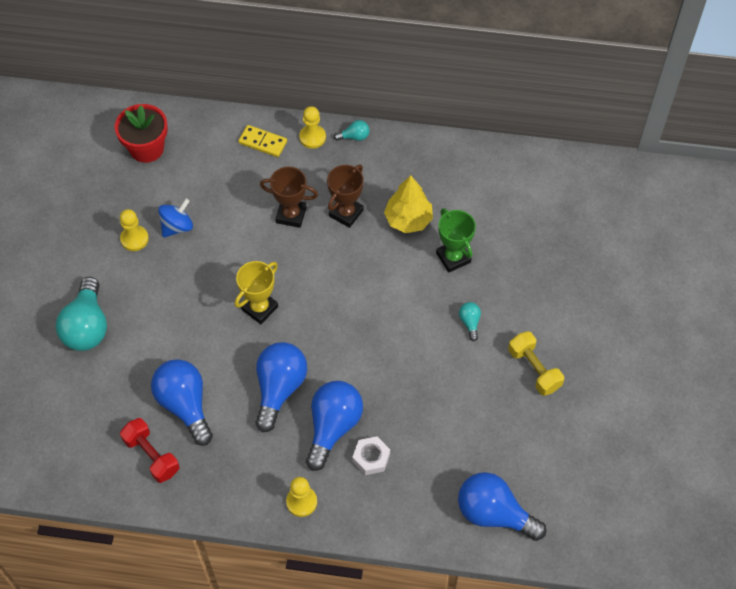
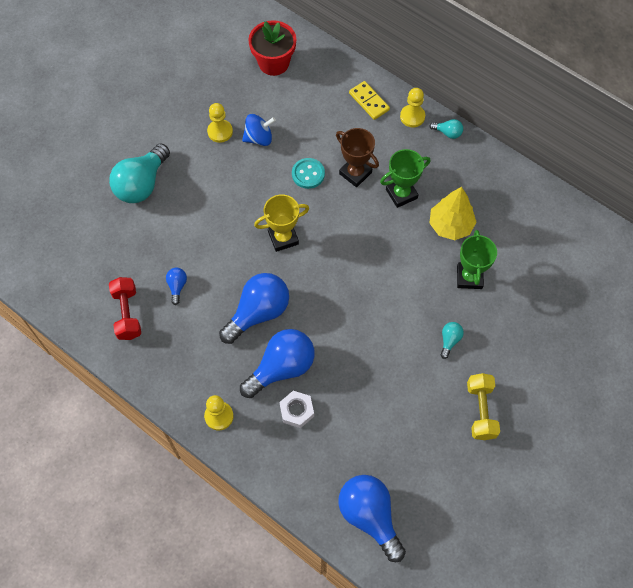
camera: 30 degrees right, 5 degrees up
(185, 405) = (177, 286): blue light bulb -> blue light bulb, size x0.45
(246, 237) = (308, 174): none -> turquoise button
(346, 213) = (401, 194): brown trophy -> green trophy

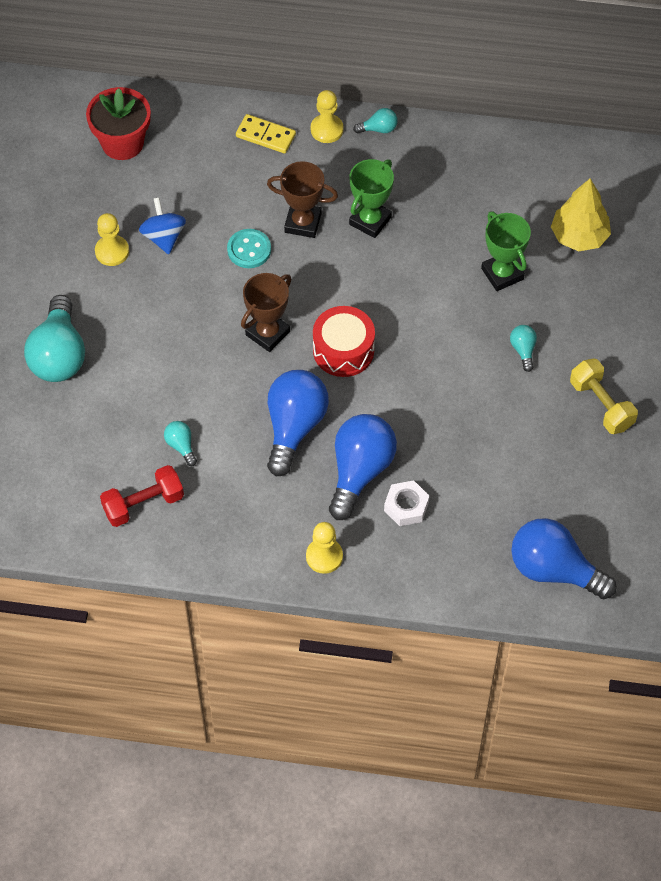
camera: 30 degrees left, 5 degrees down
(127, 313) = (143, 504): red dumbbell -> red dumbbell turned 75 degrees counterclockwise
(177, 286) = (181, 446): blue light bulb -> turquoise light bulb
(259, 138) = (163, 237): blue spinning top -> blue spinning top turned 60 degrees counterclockwise
(283, 238) = (267, 333): yellow trophy -> brown trophy
(325, 276) = (343, 350): none -> red drum
(450, 225) = (446, 229): yellow tree -> yellow tree (579, 236)

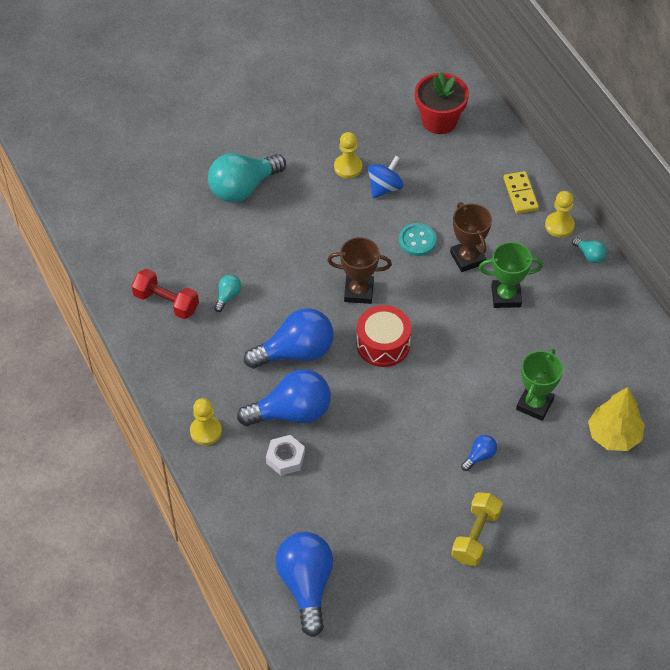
camera: 55 degrees right, 5 degrees down
(523, 350) = (479, 456): turquoise light bulb -> blue light bulb

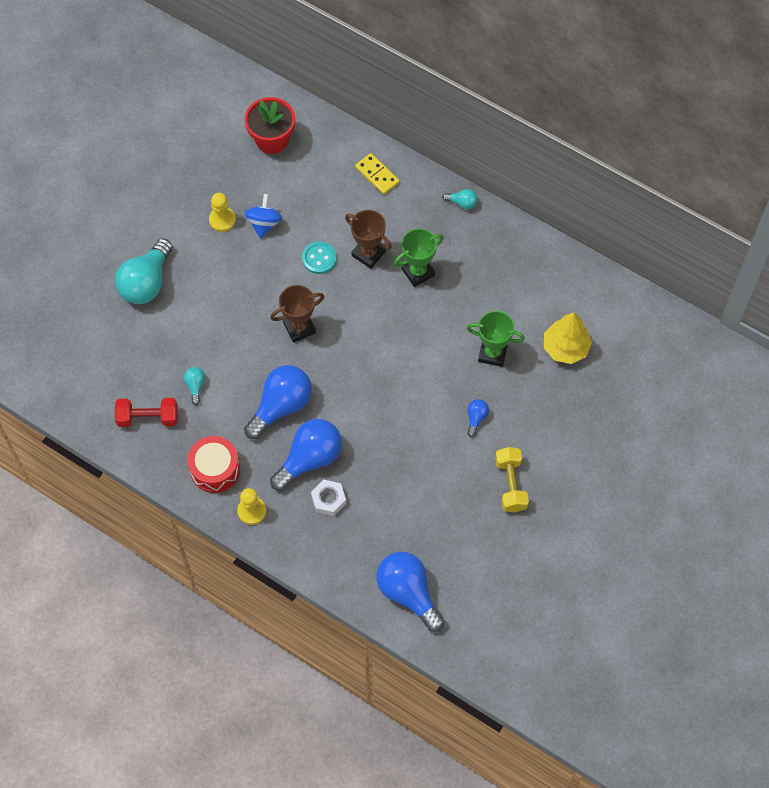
camera: 30 degrees left, 10 degrees up
(383, 344) = (346, 363): red drum -> red drum (215, 469)
(534, 404) = (492, 353): green trophy -> green trophy turned 75 degrees counterclockwise
(559, 225) = (424, 188): yellow pawn -> none

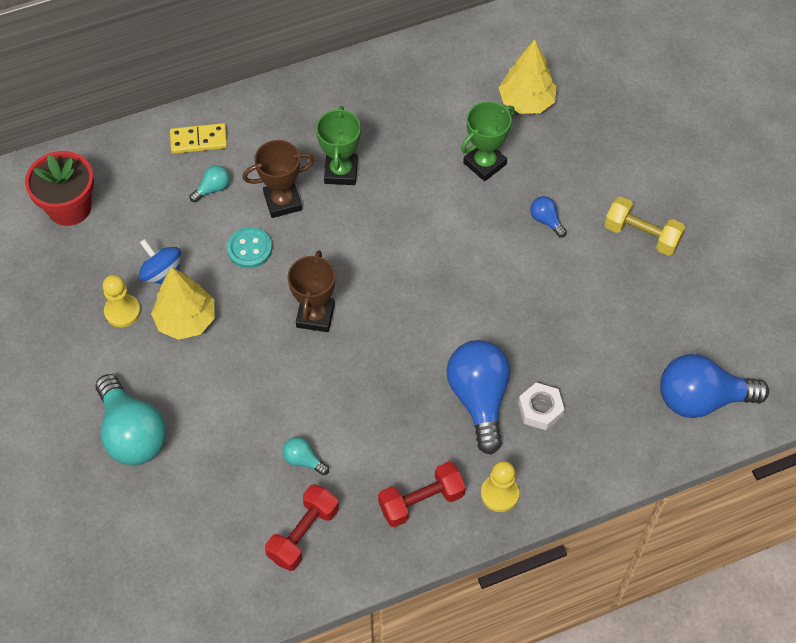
camera: 55 degrees left, 5 degrees down
(215, 469) = (421, 501): red drum -> red dumbbell
(242, 258) = (186, 320): none -> yellow tree
(281, 406) = (395, 389): blue light bulb -> none
(462, 203) = (296, 89): turquoise light bulb -> turquoise light bulb (213, 189)

